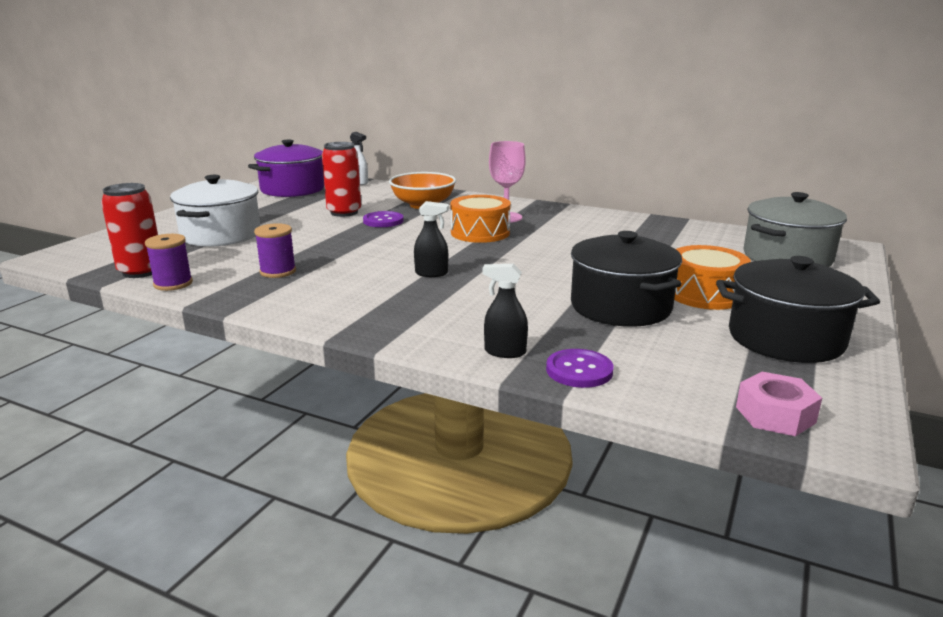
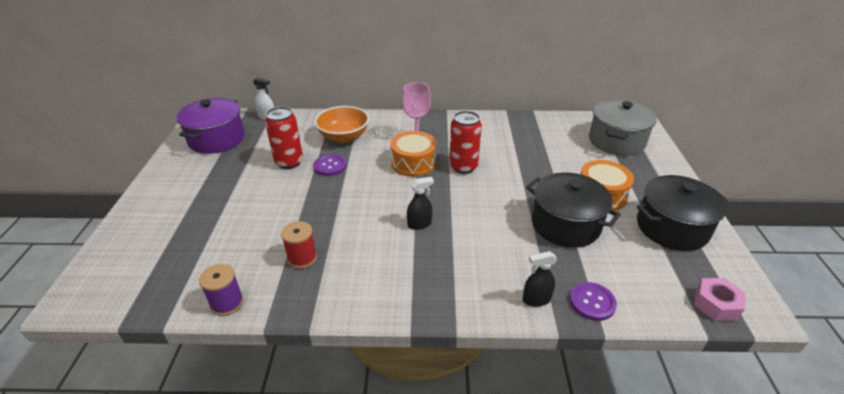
camera: 25 degrees left, 15 degrees up
(141, 271) = (181, 296): red can -> red can (463, 167)
(221, 235) = (209, 222): white pot -> none
(278, 271) = (302, 258): purple spool -> red spool

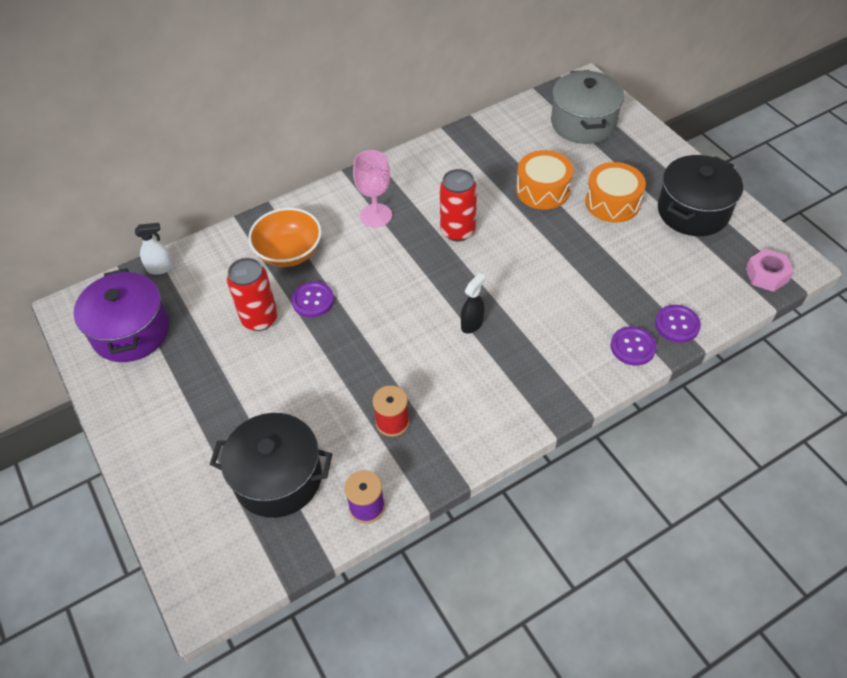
camera: 30 degrees left, 15 degrees up
(413, 163) = (401, 251): orange drum -> orange drum (543, 190)
(536, 299) = (633, 347): black spray bottle -> purple button
(565, 224) = (604, 254): black pot -> black pot (278, 478)

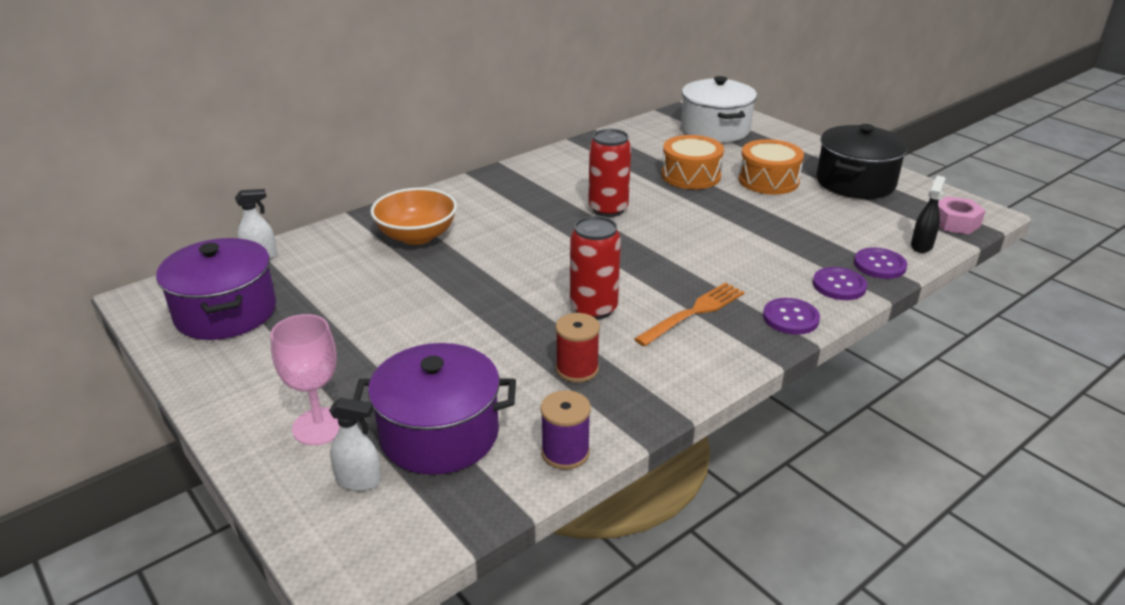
camera: 10 degrees left, 20 degrees down
(216, 516) = (359, 481): none -> white spray bottle
(259, 319) = (390, 291): red can -> red can (593, 309)
(278, 478) = (439, 434): black pot -> purple pot
(313, 300) = (453, 272): purple button -> purple button (790, 318)
(376, 215) = (512, 203): pink goblet -> pink goblet (319, 426)
(472, 324) = (648, 279): black spray bottle -> black spray bottle (921, 246)
(500, 367) = (694, 312): none -> orange fork
(583, 123) = (715, 129): grey pot -> white pot

